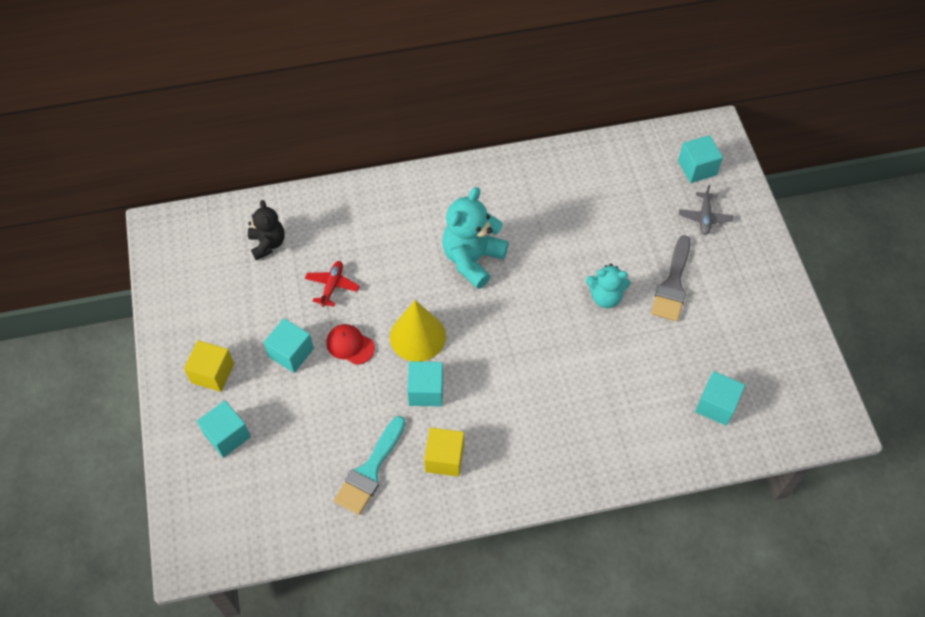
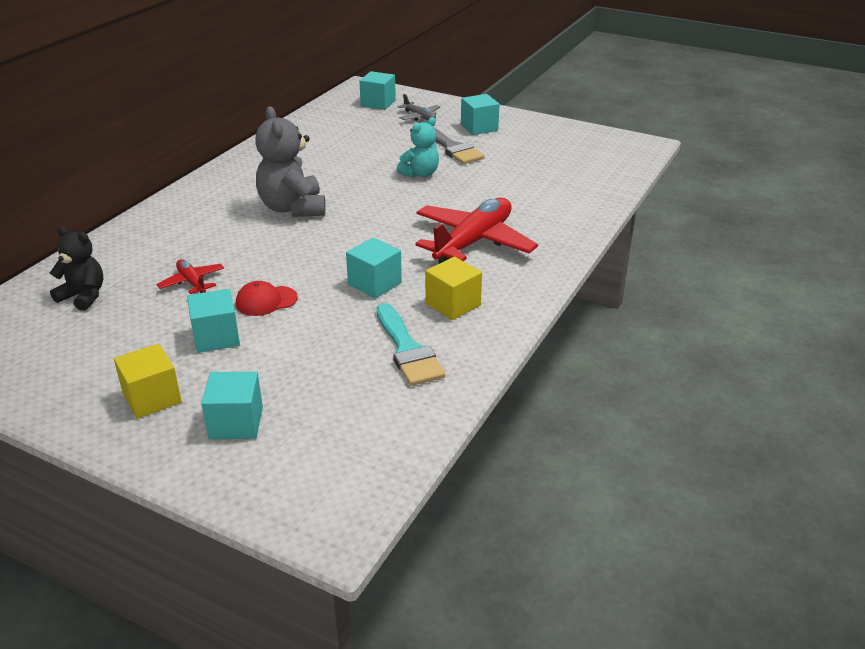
camera: 50 degrees left, 25 degrees down
(417, 336) = (317, 264): yellow cone -> none
(472, 259) = (293, 208): turquoise teddy bear -> grey teddy bear
(537, 411) = (473, 242): none -> red plane
(716, 405) = (572, 175): turquoise cube -> turquoise cube (479, 127)

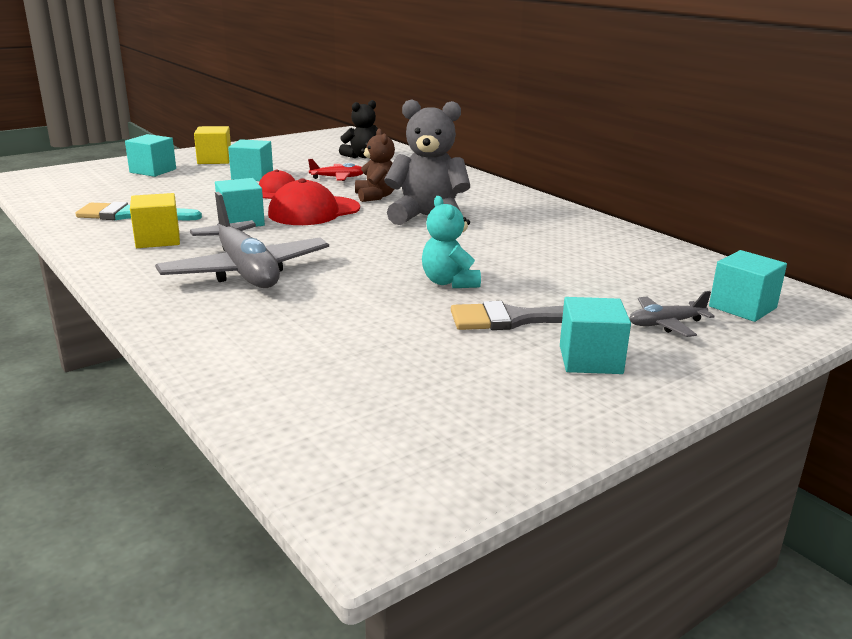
camera: 115 degrees right, 10 degrees down
(248, 244) = (376, 196): none -> brown teddy bear
(317, 260) = (314, 211): none -> red cap
(473, 242) = (245, 271): red plane -> grey plane

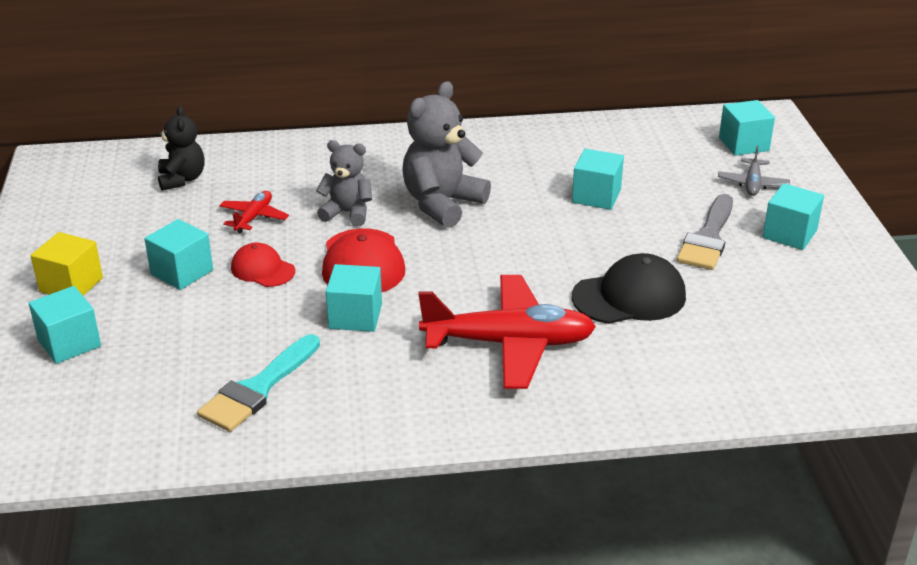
camera: 60 degrees left, 10 degrees up
(158, 239) = (367, 382): yellow cube -> none
(245, 271) = (508, 343): grey plane -> red plane
(366, 302) = (629, 297): none -> black cap
(376, 196) = (347, 213): brown teddy bear -> grey teddy bear
(449, 282) = (615, 244): turquoise teddy bear -> none
(522, 262) = (596, 196): none -> turquoise cube

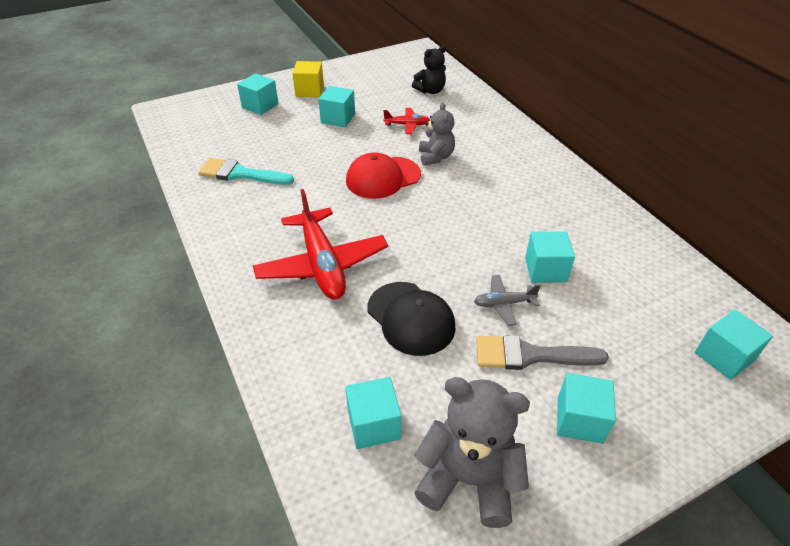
camera: 70 degrees right, 10 degrees up
(262, 269) = (355, 143): red cap -> none
(355, 316) = (324, 190): turquoise cube -> turquoise cube (374, 424)
(442, 204) = (475, 193): grey teddy bear -> grey teddy bear (469, 479)
(752, 184) = (652, 375): grey plane -> grey plane (504, 304)

